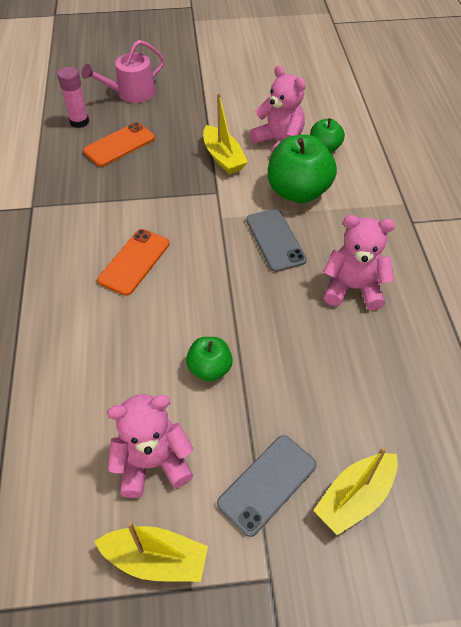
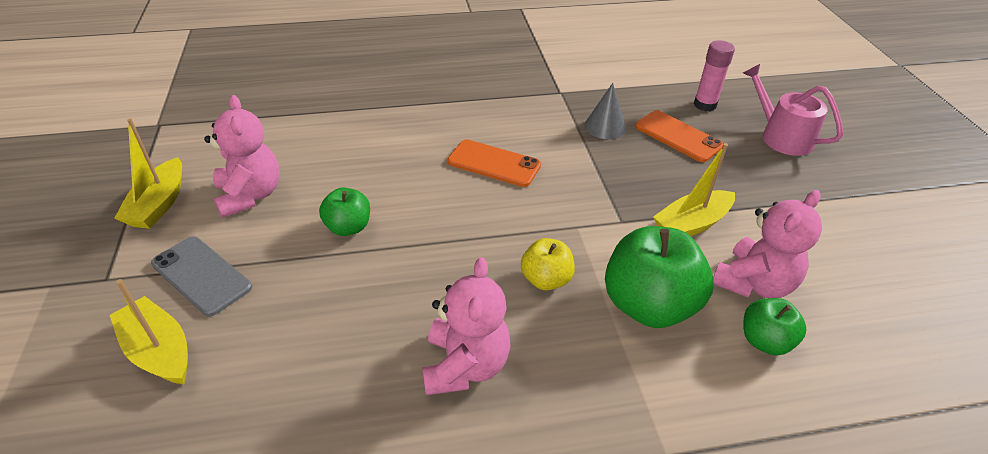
camera: 85 degrees right, 10 degrees down
(95, 184) = (605, 126): none -> grey cone
(275, 240) = (546, 279): grey phone -> yellow apple

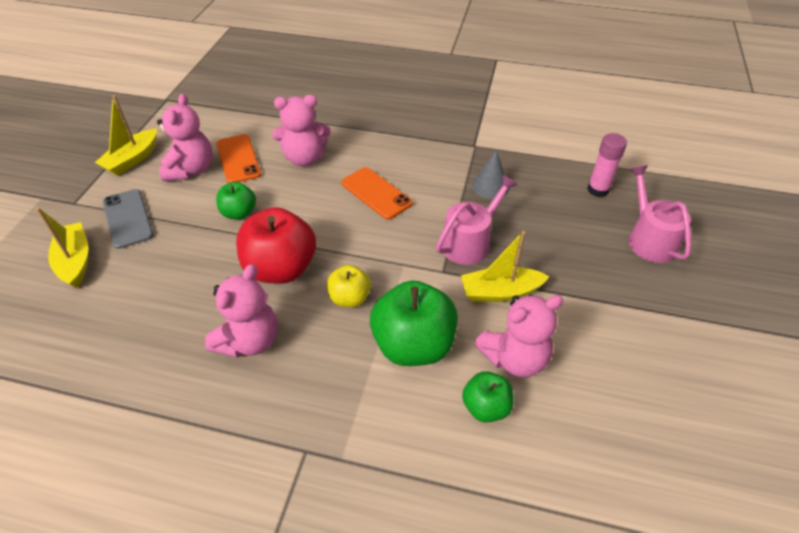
camera: 25 degrees right, 5 degrees up
(386, 148) = (304, 158): none -> pink teddy bear
(444, 273) = (281, 269): none -> red apple
(626, 185) = (469, 242): none -> pink watering can
(678, 136) = (549, 212): orange phone -> orange phone (238, 159)

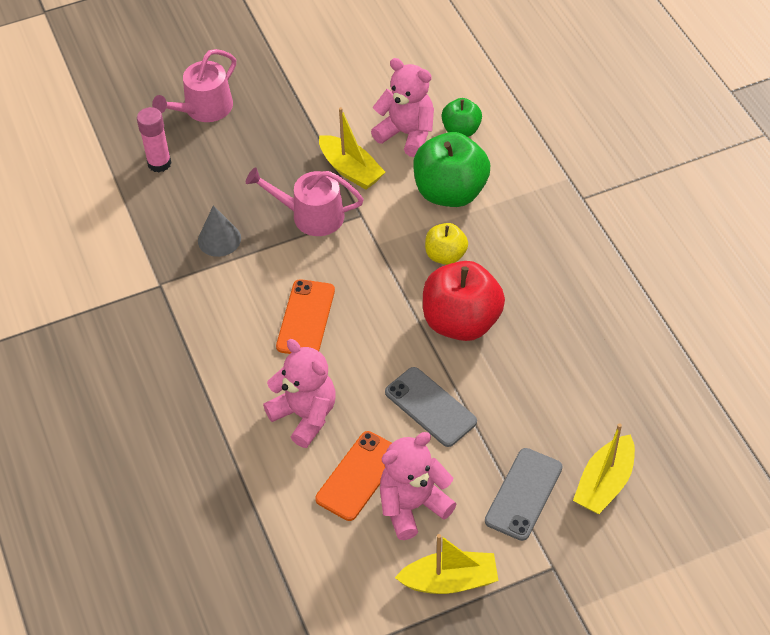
camera: 125 degrees left, 5 degrees up
(239, 213) = (430, 407): green apple -> grey phone
(249, 340) = (543, 288): pink teddy bear -> none

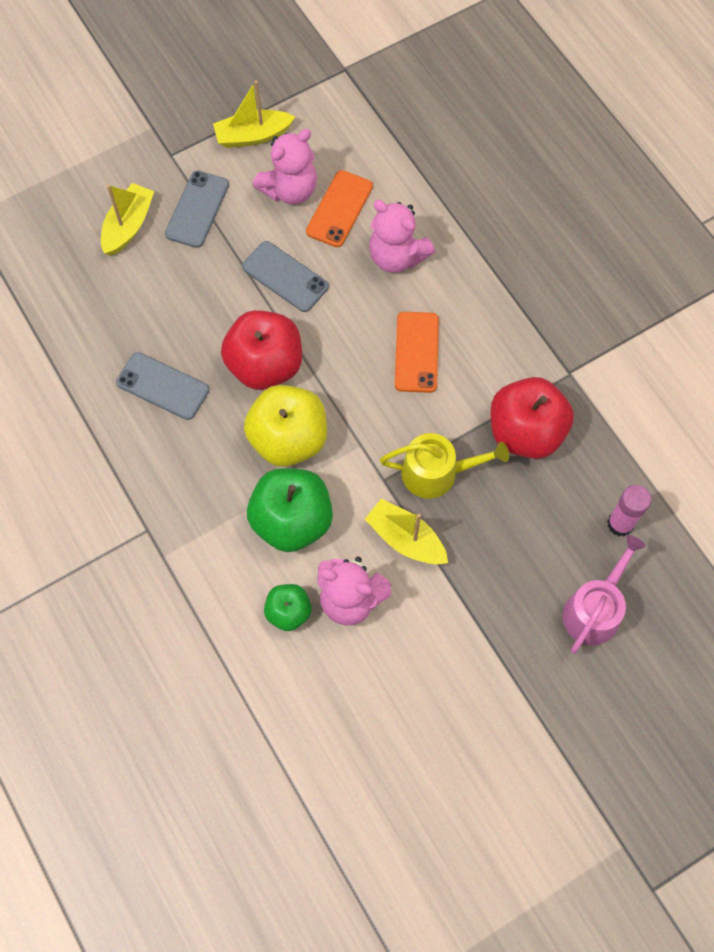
camera: 170 degrees right, 15 degrees up
(219, 239) = (525, 432): grey cone -> red apple
(311, 215) = (436, 473): pink watering can -> yellow watering can
(445, 255) = (288, 439): yellow apple -> yellow apple, size x1.83
(566, 313) = (163, 386): none -> grey phone

